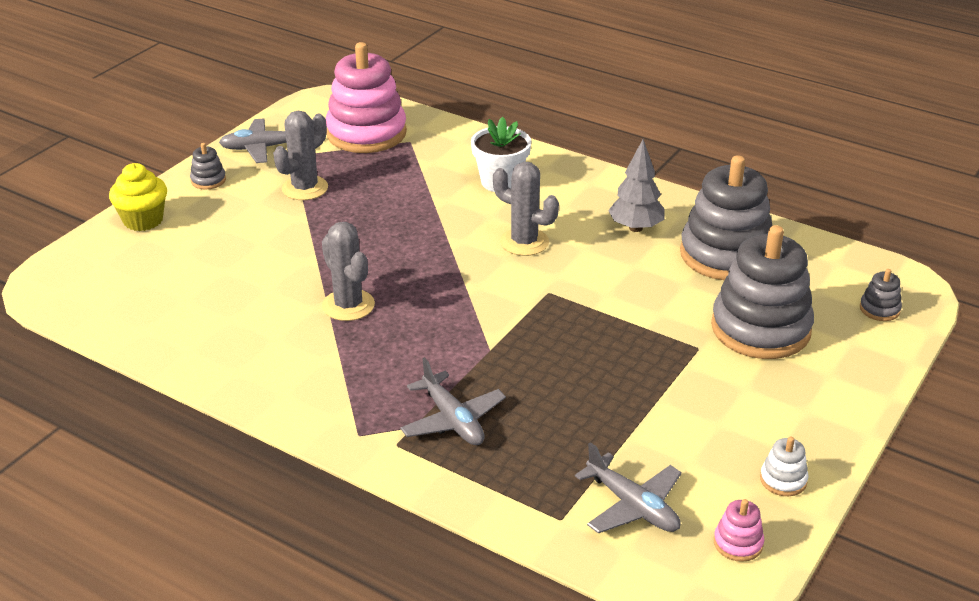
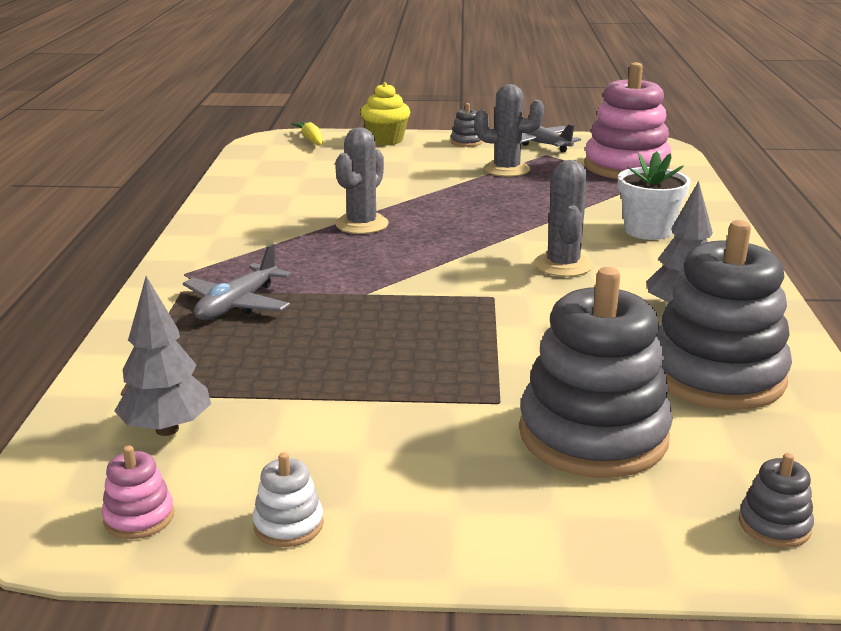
camera: 60 degrees right, 10 degrees down
(82, 262) = (311, 140): none -> yellow carrot
(632, 506) = (167, 429): grey plane -> grey tree

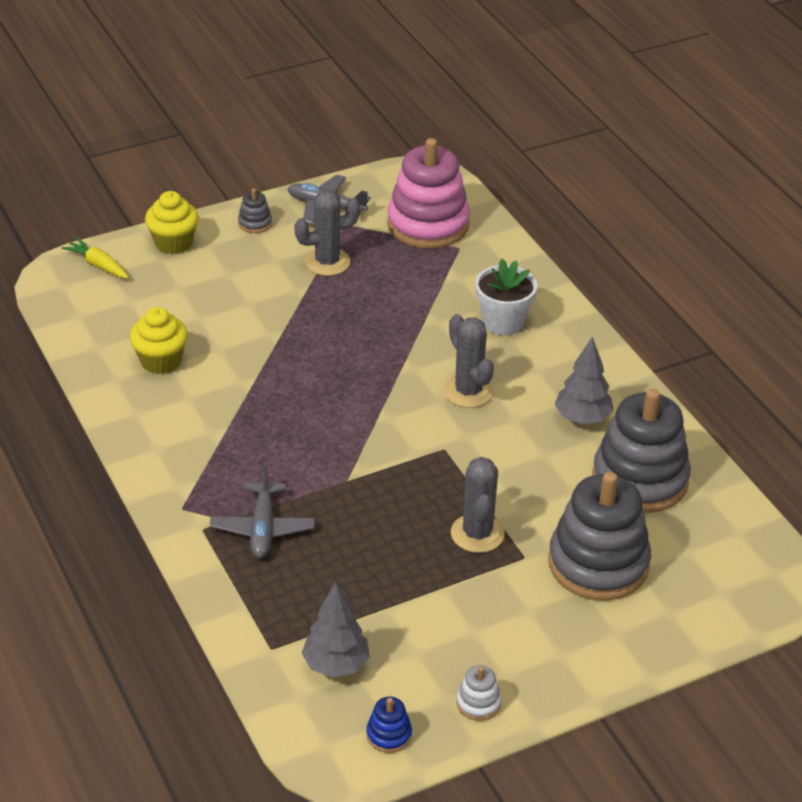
camera: 30 degrees left, 15 degrees up
(139, 517) = (389, 735): pink stacking toy -> blue stacking toy
(290, 191) = (161, 361): none -> yellow cupcake
(362, 224) = (269, 391): grey cactus -> grey cactus (477, 534)
(774, 525) = (730, 594): grey stacking toy -> none

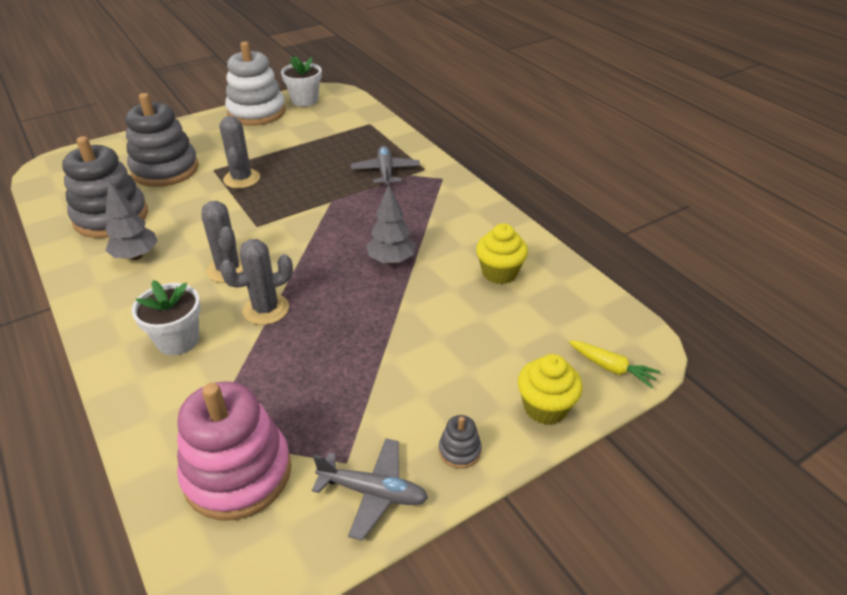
camera: 175 degrees right, 0 degrees up
(327, 262) = (362, 398): grey cactus -> grey cactus (266, 309)
(336, 665) = (333, 120): grey tree -> grey tree (391, 260)
(389, 735) = (305, 100): blue stacking toy -> white flower pot
(478, 703) = (256, 112): white stacking toy -> white stacking toy, size x2.44

